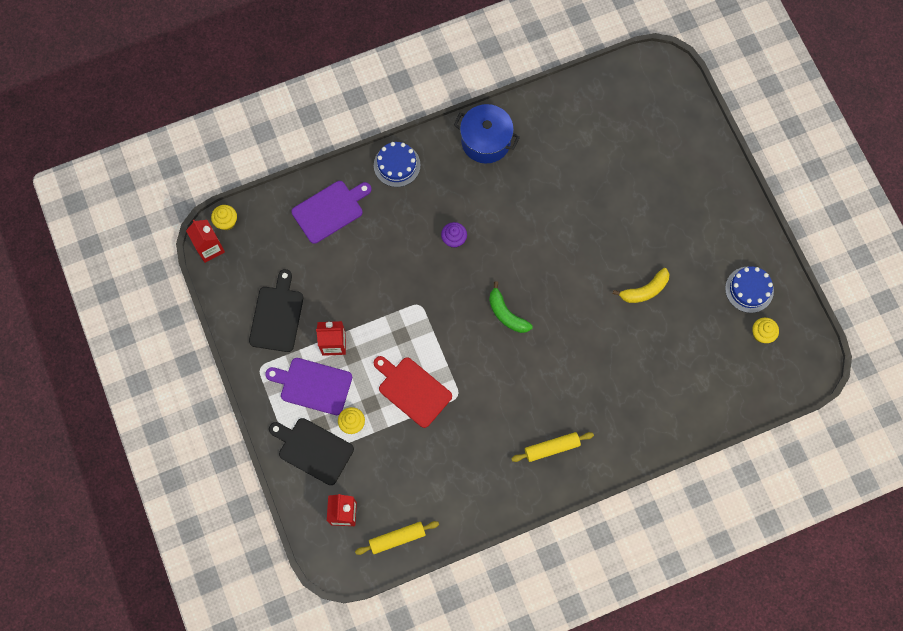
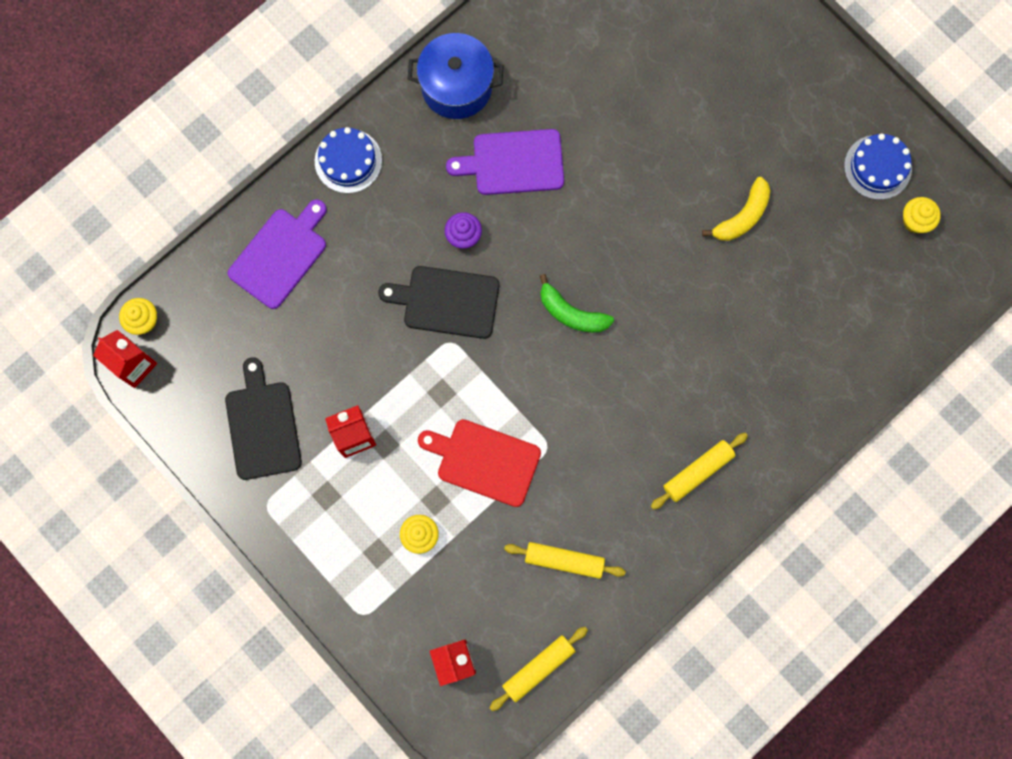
camera: 20 degrees left, 5 degrees up
(313, 385) = (348, 503): purple cutting board -> purple cutting board (513, 162)
(313, 449) = (381, 590): black cutting board -> black cutting board (446, 301)
(441, 474) = (564, 560): none -> yellow rolling pin

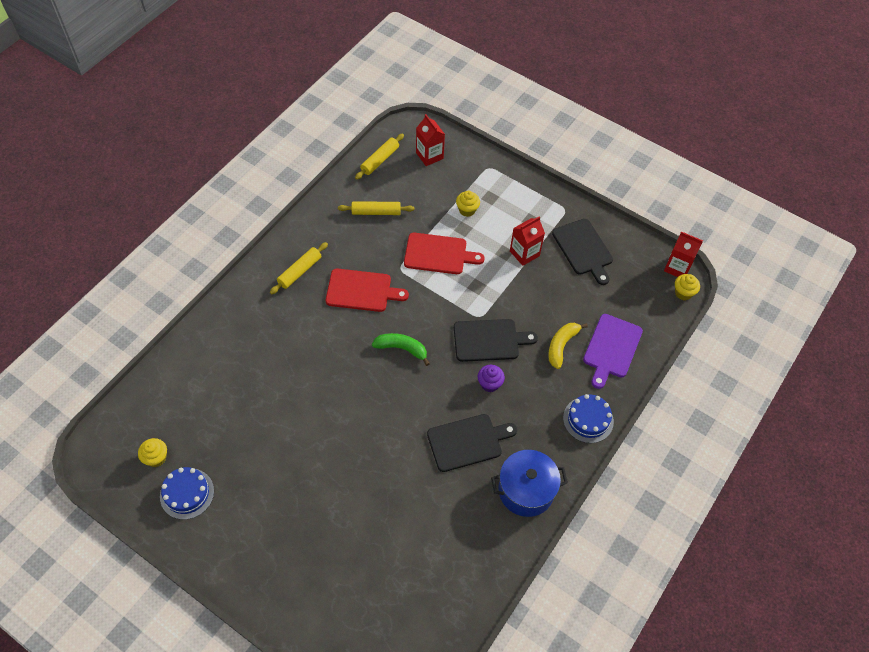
camera: 165 degrees right, 20 degrees down
(513, 162) = (467, 442): purple cutting board -> black cutting board
(611, 419) = (362, 291): none -> red cutting board
(742, 216) = (289, 436): yellow banana -> yellow banana (561, 346)

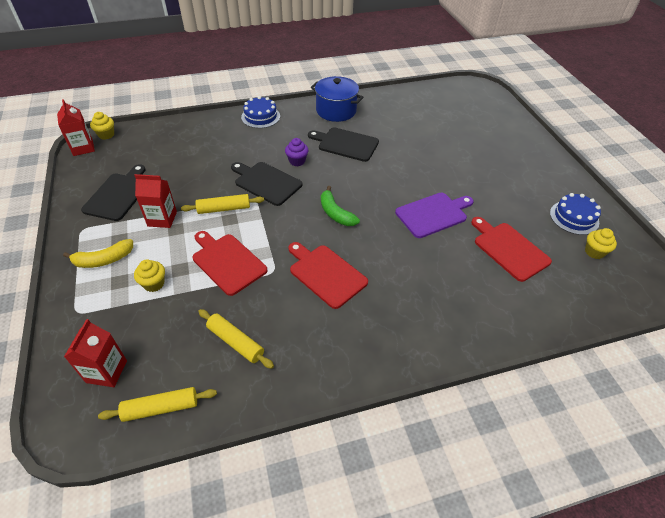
camera: 140 degrees left, 10 degrees down
(233, 410) = (509, 249): none -> red cutting board
(299, 271) = (369, 329): yellow rolling pin -> yellow rolling pin (224, 209)
(561, 346) = (223, 153): yellow banana -> yellow banana (104, 260)
(611, 348) = (196, 136): purple cutting board -> purple cutting board (433, 214)

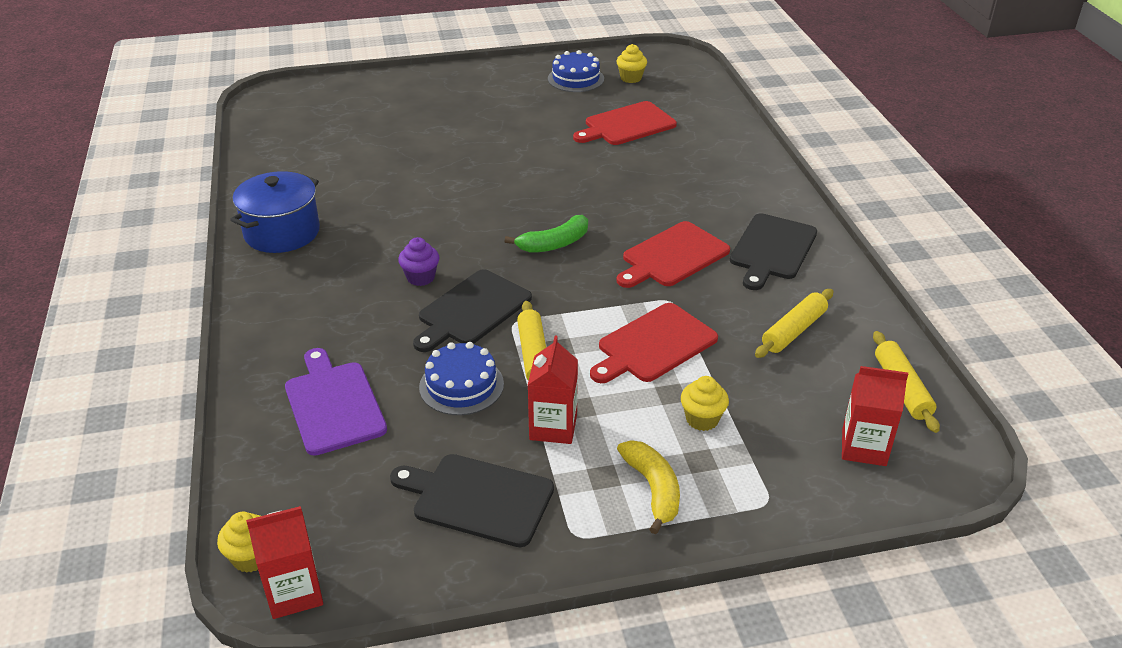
camera: 85 degrees left, 10 degrees down
(260, 117) = (267, 320): blue cake -> blue cake (461, 385)
(346, 144) = (386, 227): black cutting board -> black cutting board (772, 249)
(433, 214) = (562, 167): purple cutting board -> purple cutting board (333, 404)

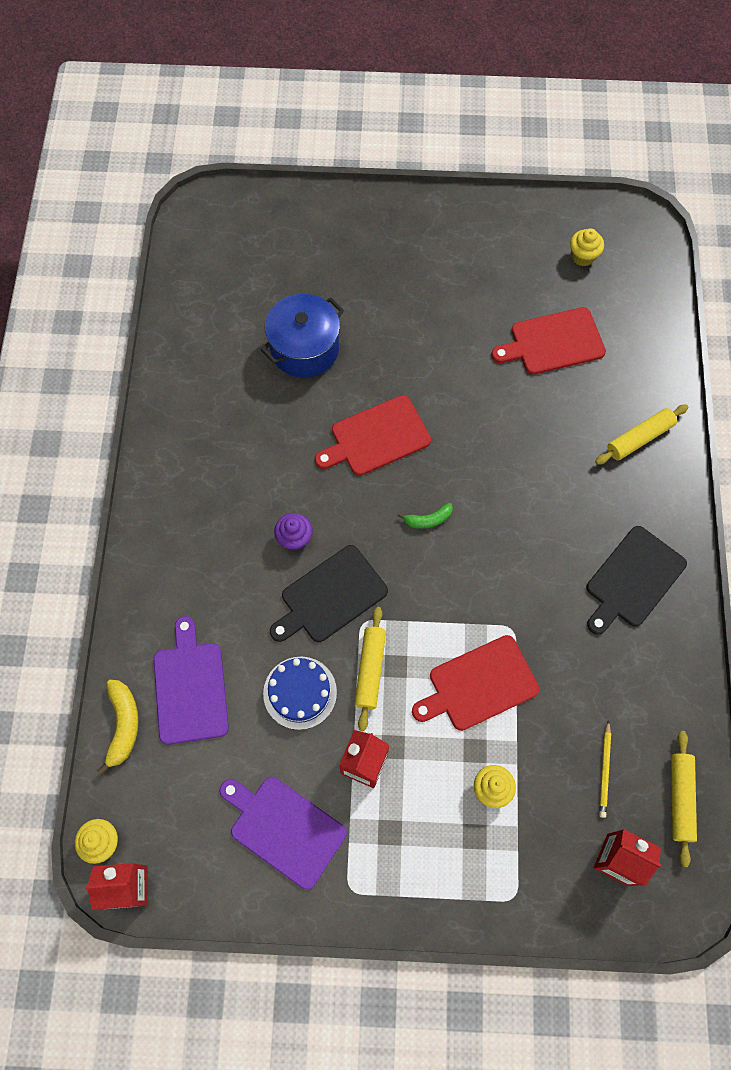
camera: 15 degrees right, 30 degrees up
(282, 232) = (182, 440): blue pot -> blue pot (304, 349)
(478, 499) = (284, 828): black cutting board -> purple cutting board
(554, 244) = (428, 519): green banana -> green banana, size x0.64
(576, 79) = (523, 245): blue cake -> none
(653, 489) = (425, 857): yellow banana -> yellow banana (123, 725)
(672, 256) = (534, 566): red cutting board -> red cutting board (376, 437)
(793, 331) = (611, 699): yellow rolling pin -> yellow rolling pin (639, 438)
(814, 383) = (604, 770): none -> yellow pencil

